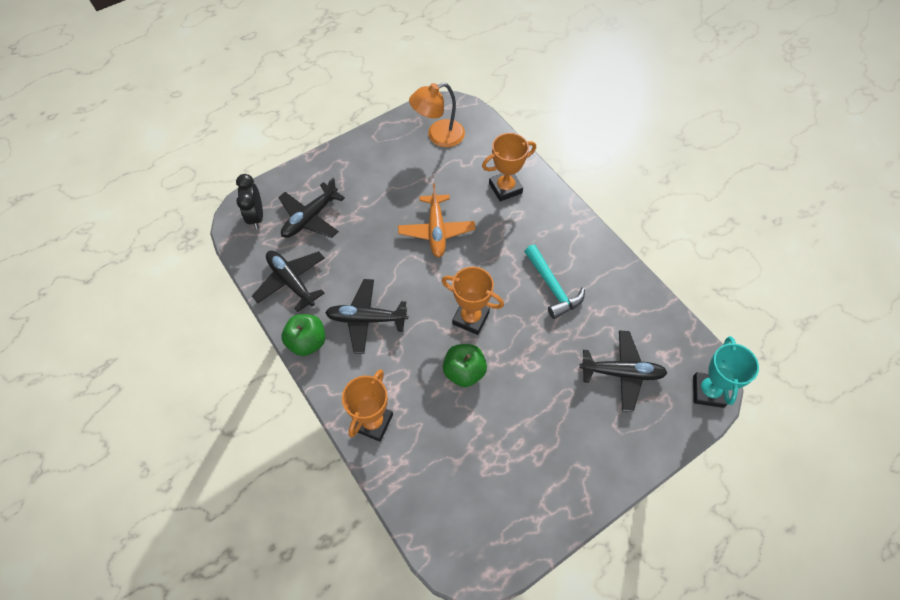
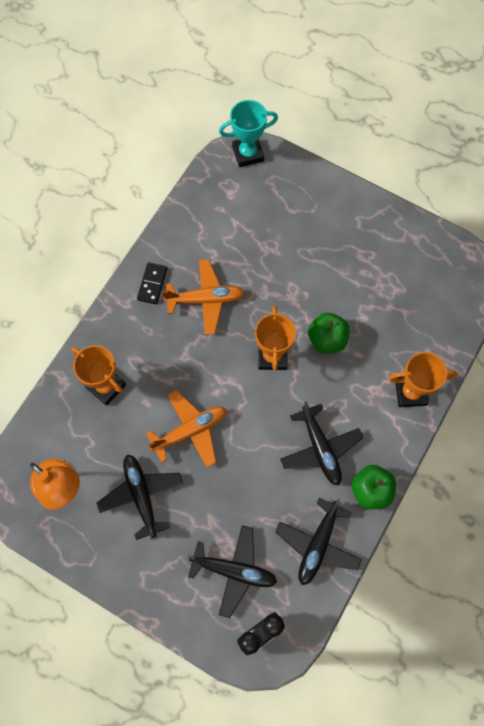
camera: 115 degrees left, 10 degrees up
(552, 287) = (205, 300): turquoise hammer -> orange plane
(586, 252) = (152, 284): none -> black domino
(622, 373) = (264, 218): black plane -> black plane (141, 495)

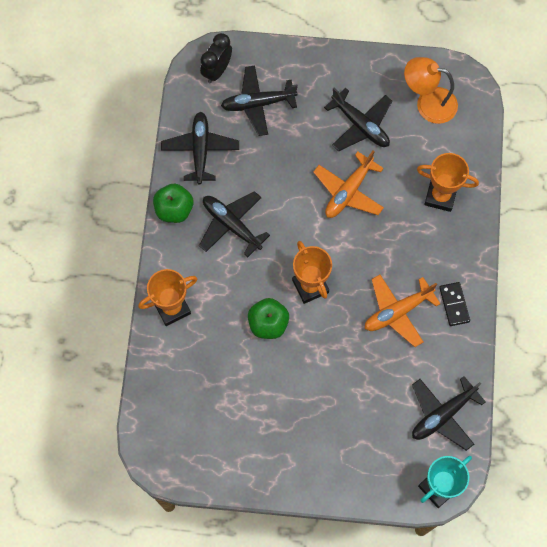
camera: 155 degrees right, 0 degrees up
(214, 203) = (442, 415): none -> black plane

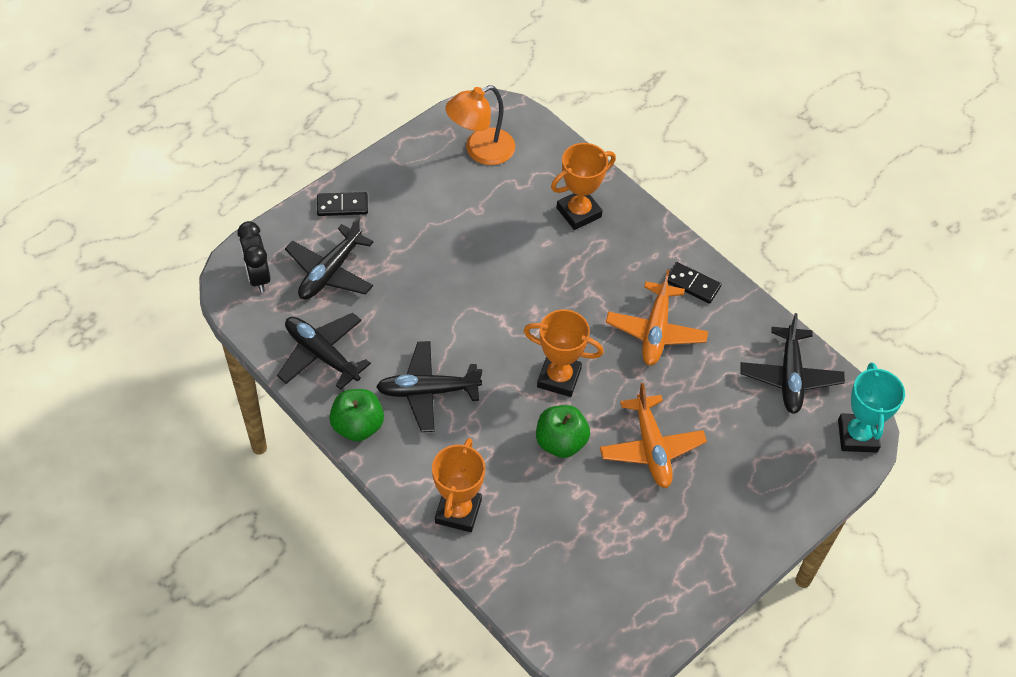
camera: 50 degrees left, 15 degrees down
(309, 67) = (342, 206): none -> black domino
(348, 191) = (498, 274): orange plane -> orange plane (651, 448)
(360, 125) = (444, 214): black plane -> none

